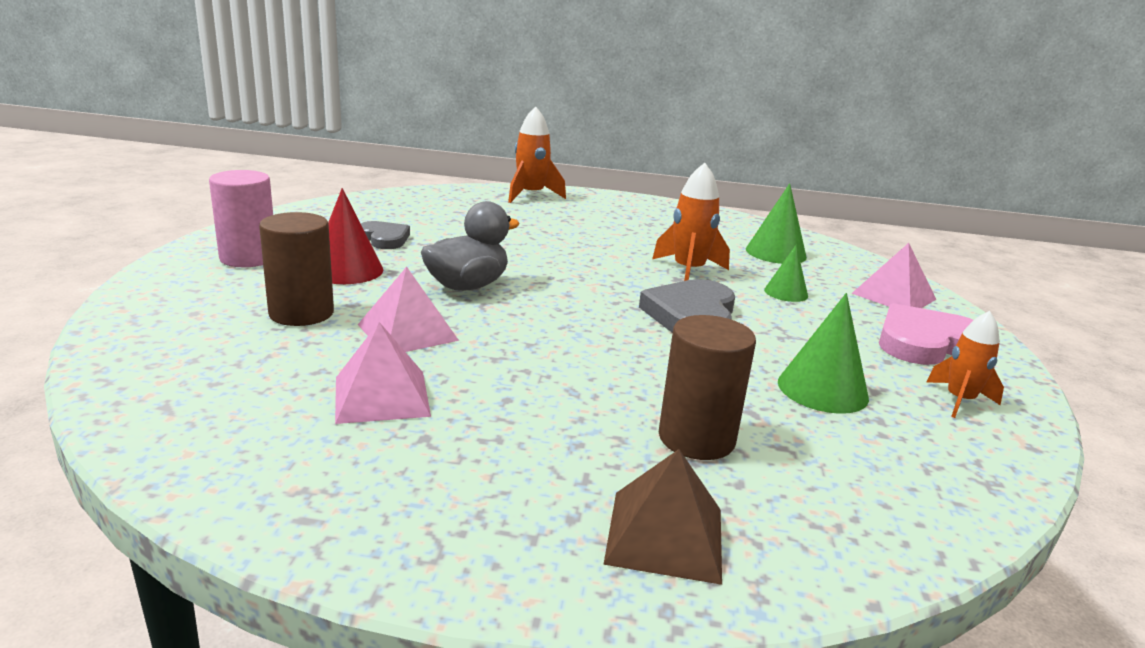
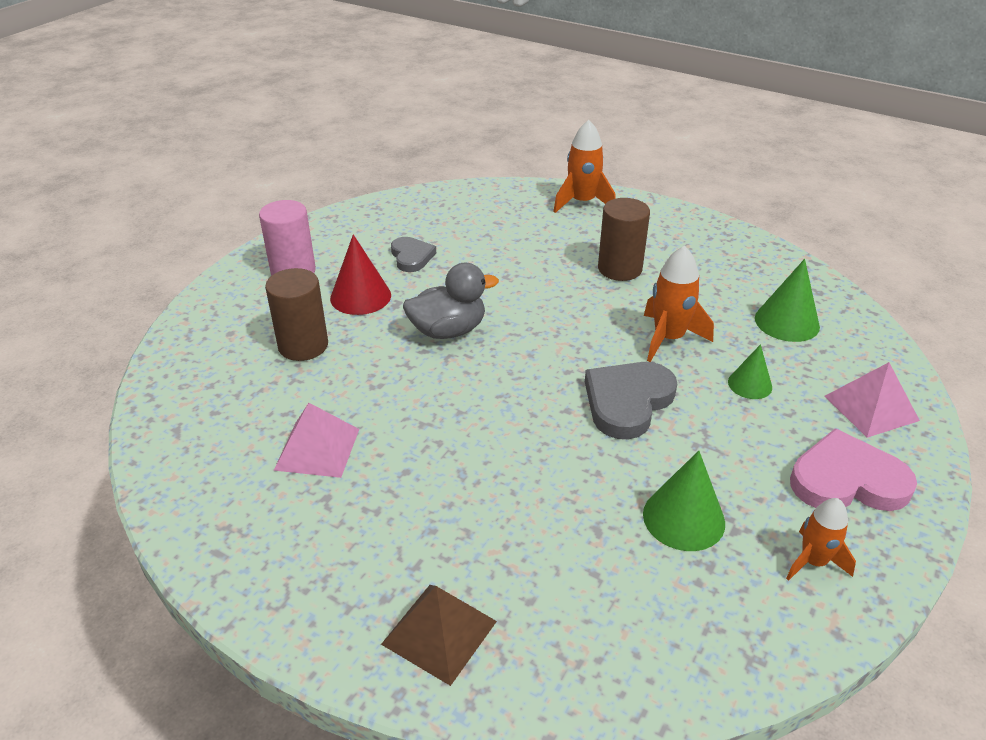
camera: 25 degrees right, 15 degrees up
(407, 332) = (370, 381): pink pyramid -> none
(696, 438) = (528, 547): brown cylinder -> brown cylinder (619, 269)

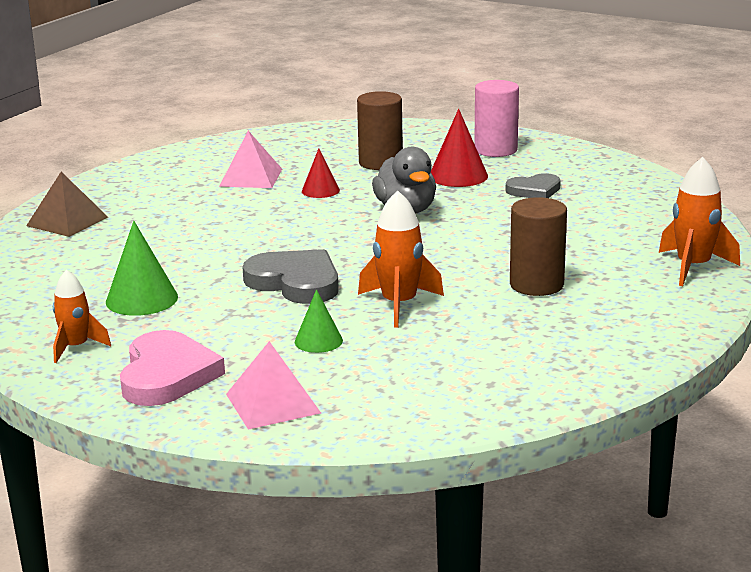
camera: 90 degrees right, 15 degrees down
(378, 389) = (320, 190): none -> red cone
(787, 322) = (437, 373): green cone -> none

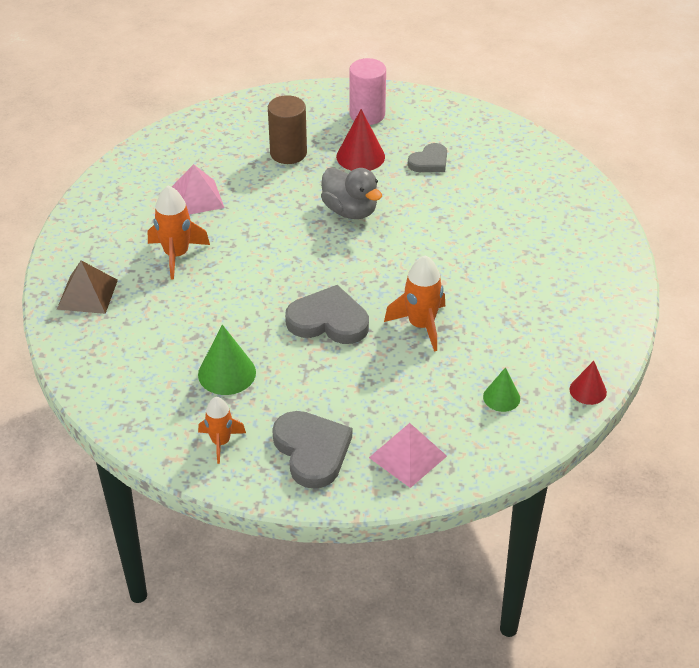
camera: 25 degrees left, 20 degrees up
(167, 375) = (312, 451): pink heart -> grey heart
(318, 341) = (392, 382): green cone -> green cone (501, 397)
(320, 190) = (266, 202): red cone -> red cone (588, 390)
(536, 285) = (501, 276): brown cylinder -> none
(693, 267) = (592, 227): orange rocket -> orange rocket (176, 255)

